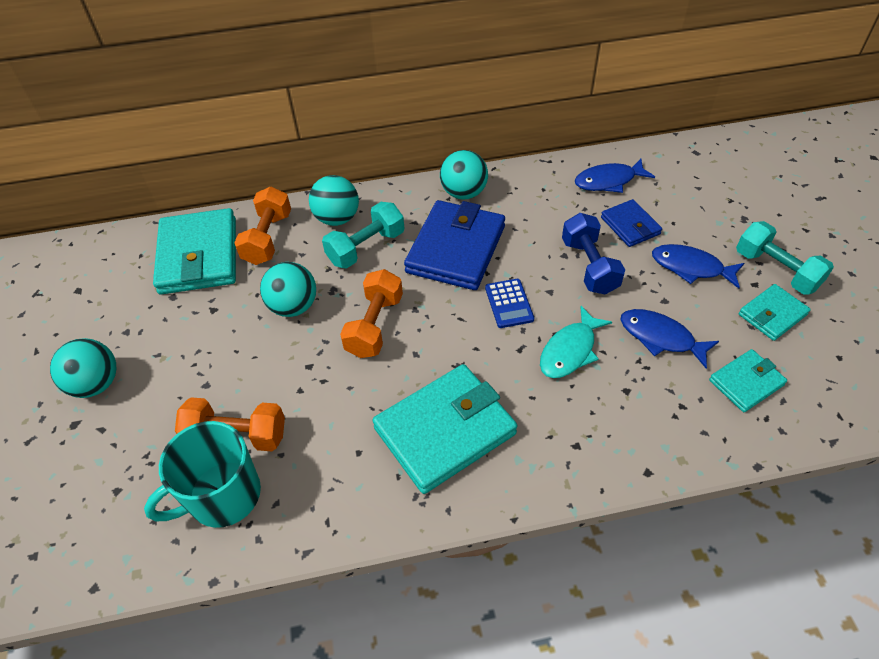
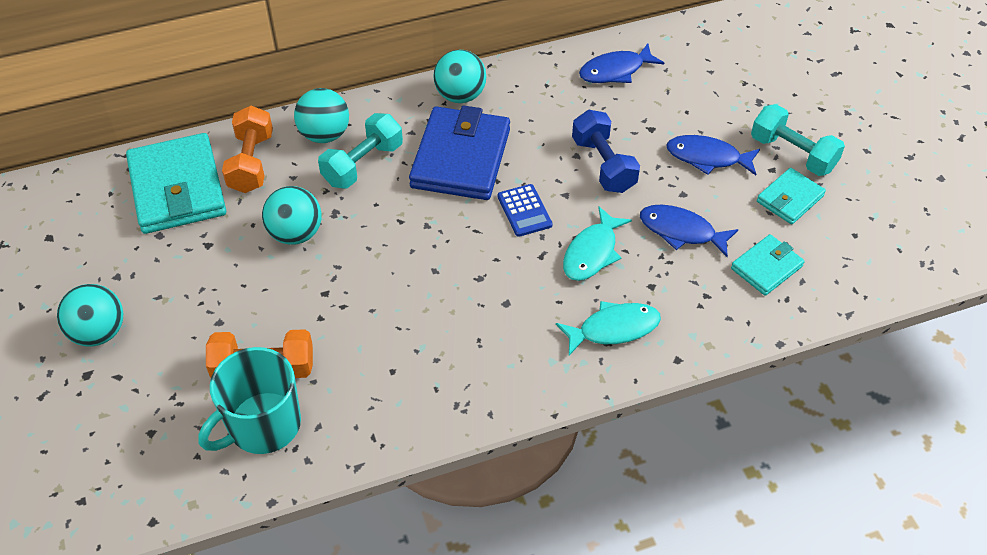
camera: 10 degrees left, 0 degrees up
(374, 325) = (387, 246): orange dumbbell -> none
(445, 431) = (476, 342): turquoise wallet -> none
(584, 432) = (614, 329): none -> turquoise fish
(630, 226) = (642, 118): blue wallet -> none

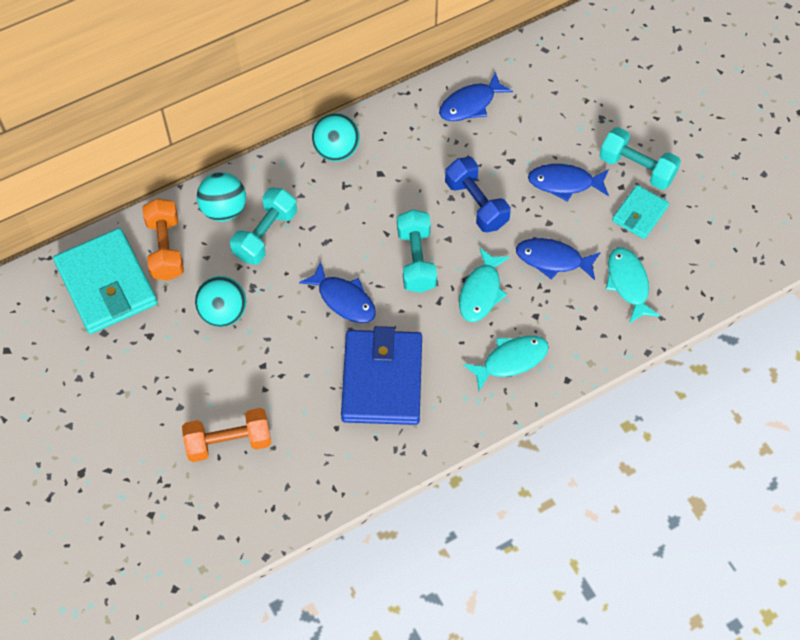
camera: 10 degrees left, 10 degrees up
(99, 332) = (79, 433): turquoise ball -> none
(263, 425) = (241, 493): turquoise mug -> none
(433, 239) = (344, 299): none -> blue fish
(461, 158) = (350, 216): blue wallet -> blue wallet (382, 380)
(524, 211) = (416, 260): blue calculator -> turquoise dumbbell
(766, 267) = (628, 283): turquoise wallet -> turquoise fish

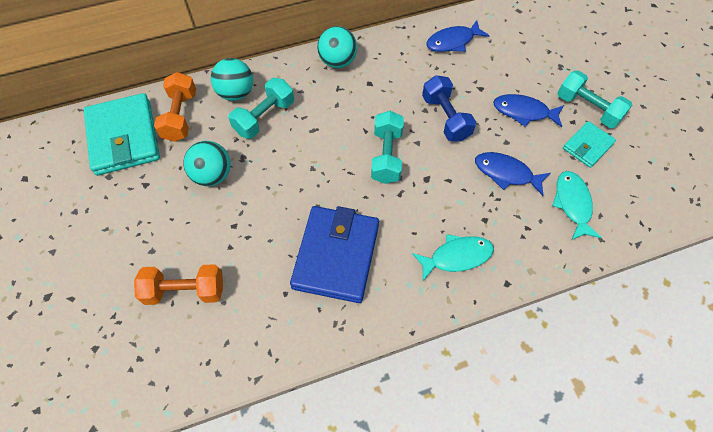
camera: 10 degrees right, 0 degrees up
(344, 299) = (317, 179): blue fish -> none
(481, 292) = (438, 191): turquoise fish -> none

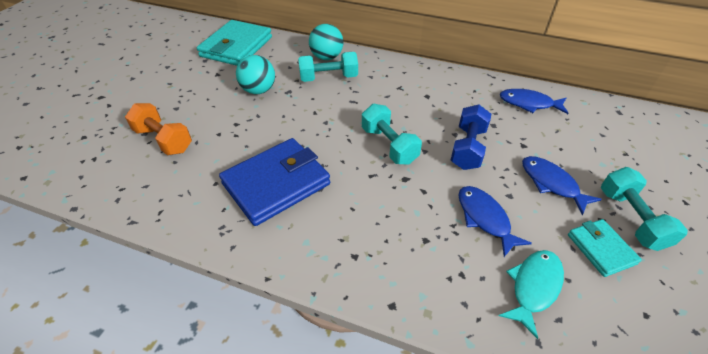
camera: 40 degrees right, 15 degrees down
(180, 116) = (279, 52): orange dumbbell -> none
(337, 61) = (417, 73): turquoise ball -> none
(386, 156) = (389, 145): turquoise dumbbell -> turquoise dumbbell turned 75 degrees counterclockwise
(457, 257) = (368, 250): turquoise fish -> none
(587, 146) = (601, 249): turquoise wallet -> turquoise wallet turned 75 degrees clockwise

